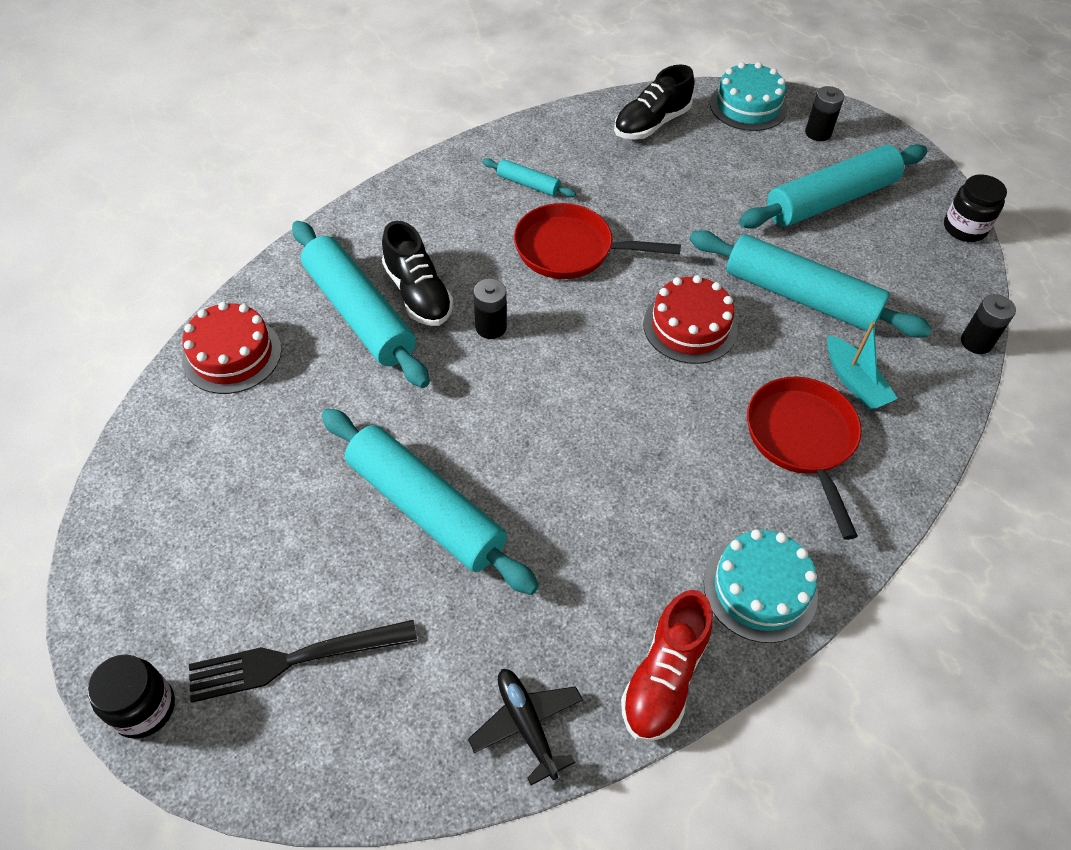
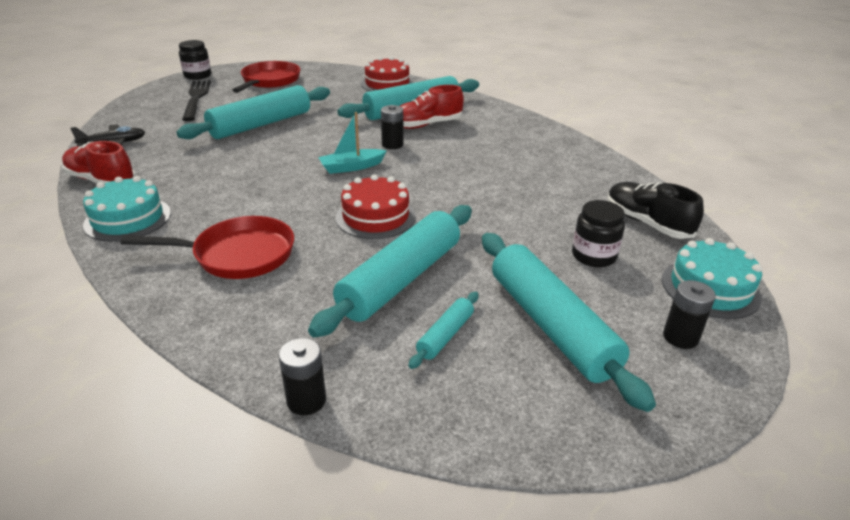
camera: 95 degrees right, 20 degrees down
(418, 293) = (426, 125): black shoe -> red shoe
(528, 184) = (542, 162): turquoise rolling pin -> turquoise rolling pin (445, 335)
(570, 249) = (467, 174): red pan -> red pan (269, 81)
(854, 382) = (286, 294): turquoise boat -> turquoise boat (351, 167)
(964, 228) = (511, 446): black jar -> black jar (593, 256)

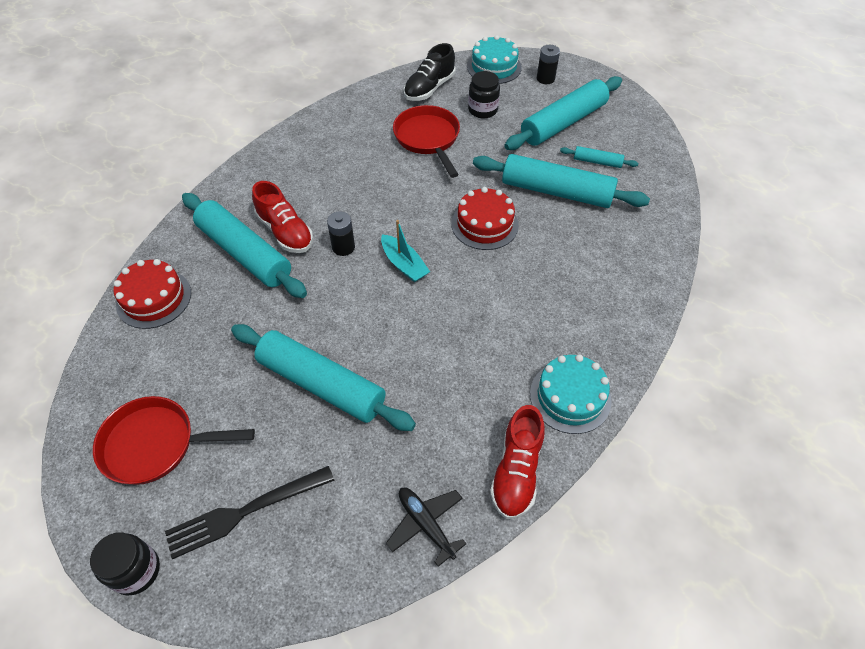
camera: 105 degrees left, 20 degrees up
(238, 255) = (578, 289): red pan -> red pan (428, 139)
(306, 400) = (680, 204): black battery -> none

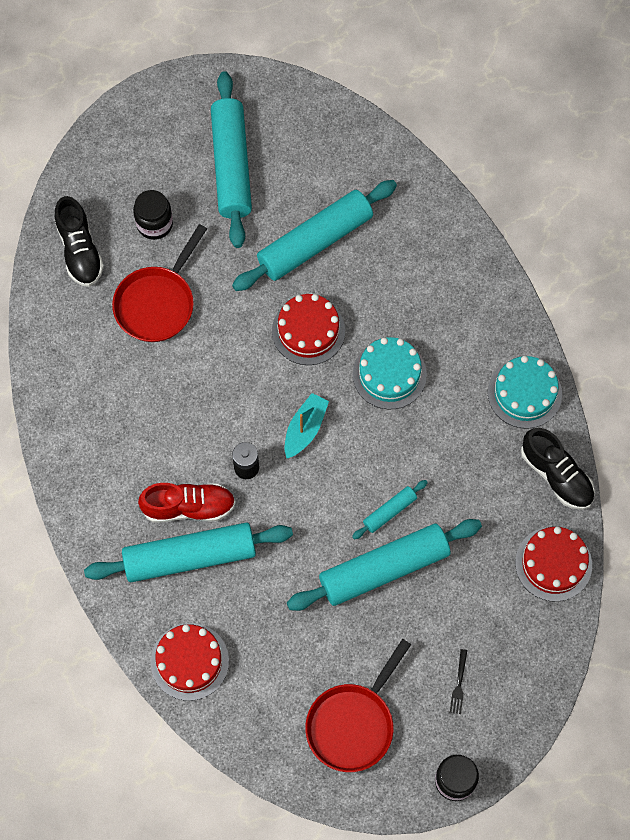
camera: 55 degrees left, 15 degrees up
(243, 512) = (459, 685): black fork -> black fork, size x0.44
(404, 264) = (305, 429): turquoise boat -> turquoise boat turned 60 degrees counterclockwise
(426, 524) = (553, 564): black plane -> red cake
(428, 139) = (157, 303): red pan -> red pan turned 75 degrees counterclockwise
(494, 67) = (95, 165): turquoise cake -> turquoise cake (389, 374)
(516, 471) = (556, 475): red shoe -> black shoe
(545, 79) = (154, 131): black battery -> none
(597, 162) = (305, 178): turquoise rolling pin -> turquoise rolling pin (389, 511)

